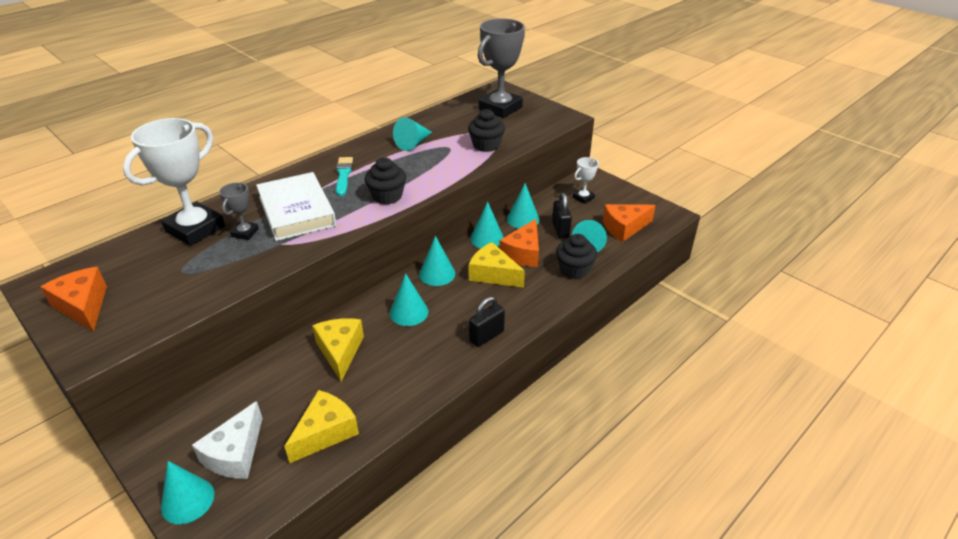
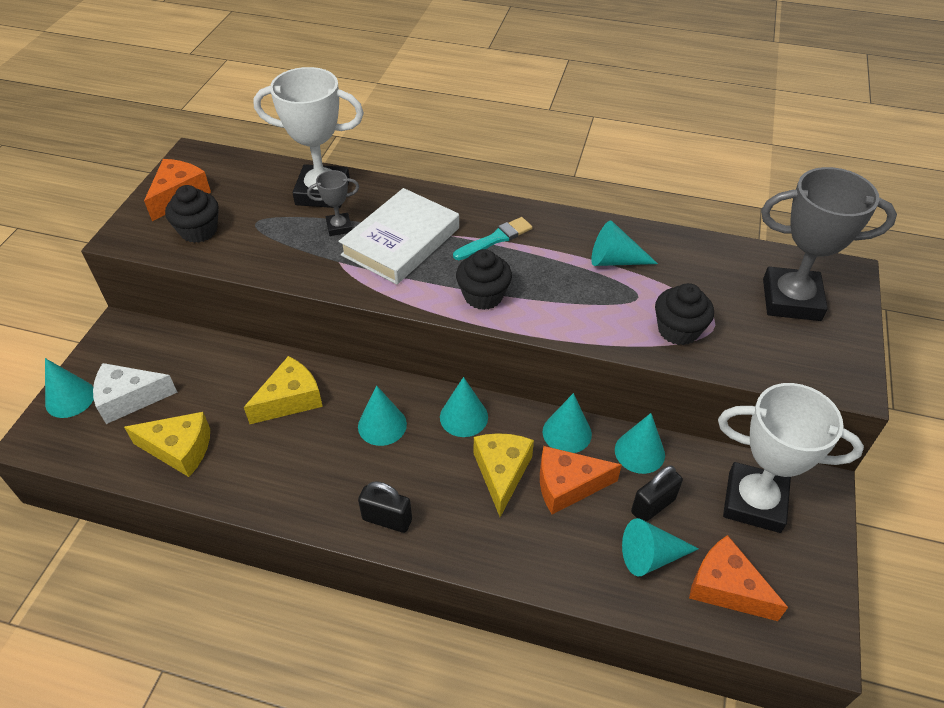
camera: 60 degrees right, 10 degrees up
(574, 269) = (577, 561): black cupcake -> black cupcake (199, 231)
(583, 198) = (754, 501): white trophy -> white trophy, size x2.12

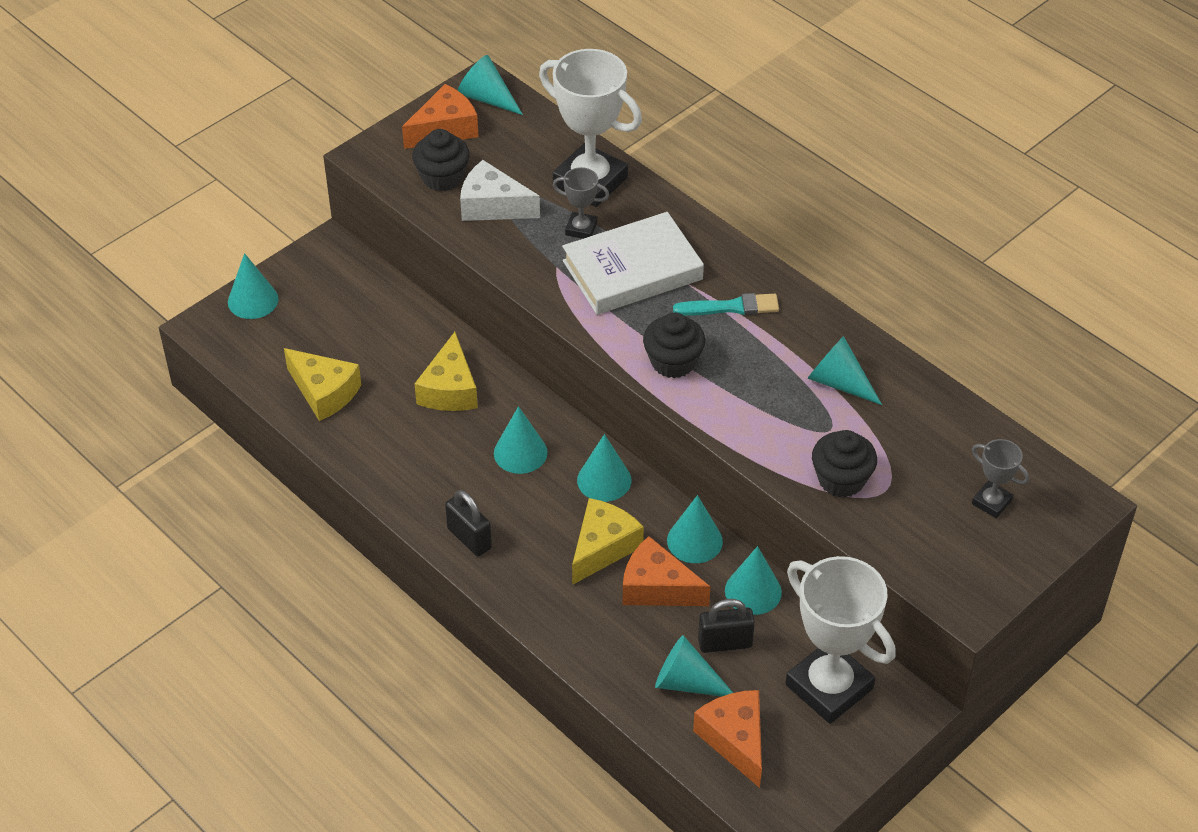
camera: 30 degrees right, 0 degrees up
(129, 399) = (304, 324): white cheese -> white cheese (492, 206)
(201, 164) = (487, 98): none -> turquoise cone
(290, 399) = (450, 389): yellow cheese -> yellow cheese turned 105 degrees clockwise
(791, 300) = (991, 502): grey trophy -> grey trophy, size x0.47

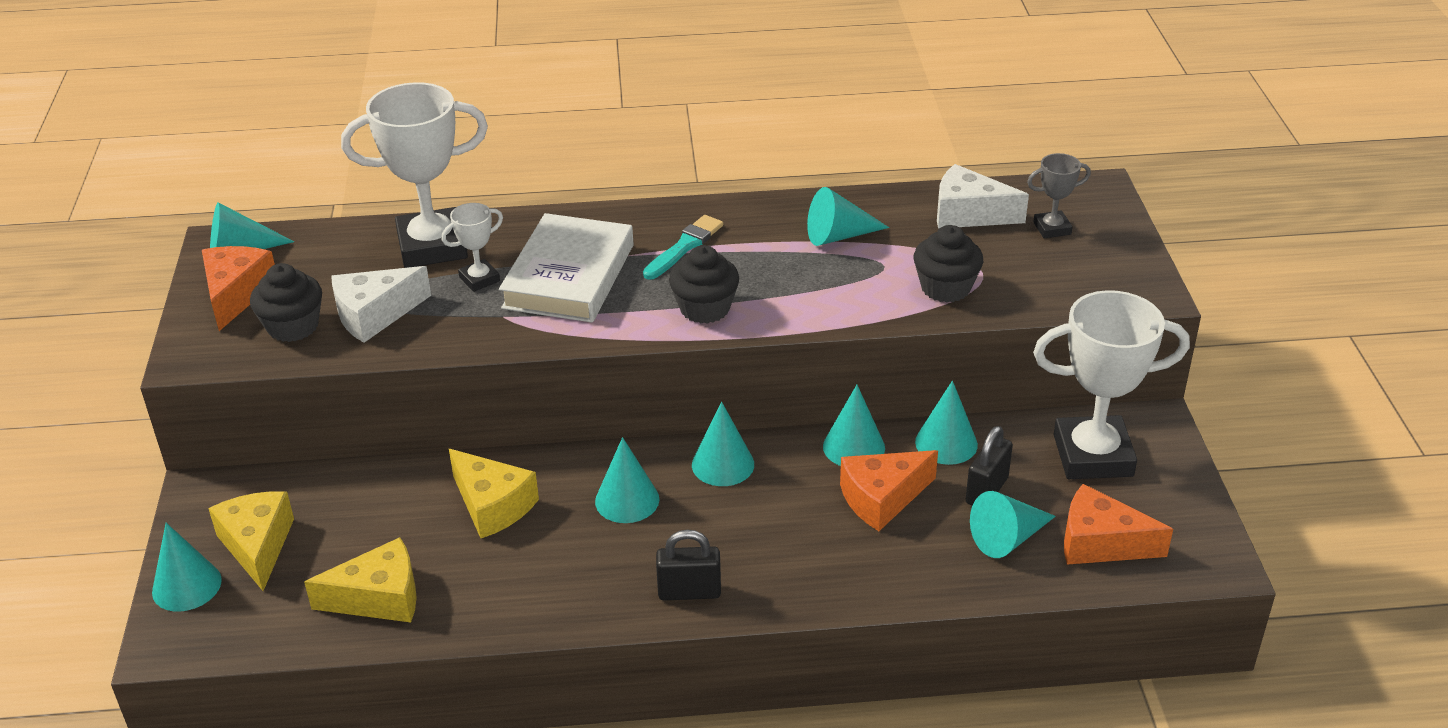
camera: 50 degrees left, 10 degrees down
(581, 229) = (479, 279): grey trophy -> white trophy
(603, 547) = (799, 507): yellow cheese -> yellow cheese (257, 545)
(953, 441) = (968, 214): none -> white cheese

